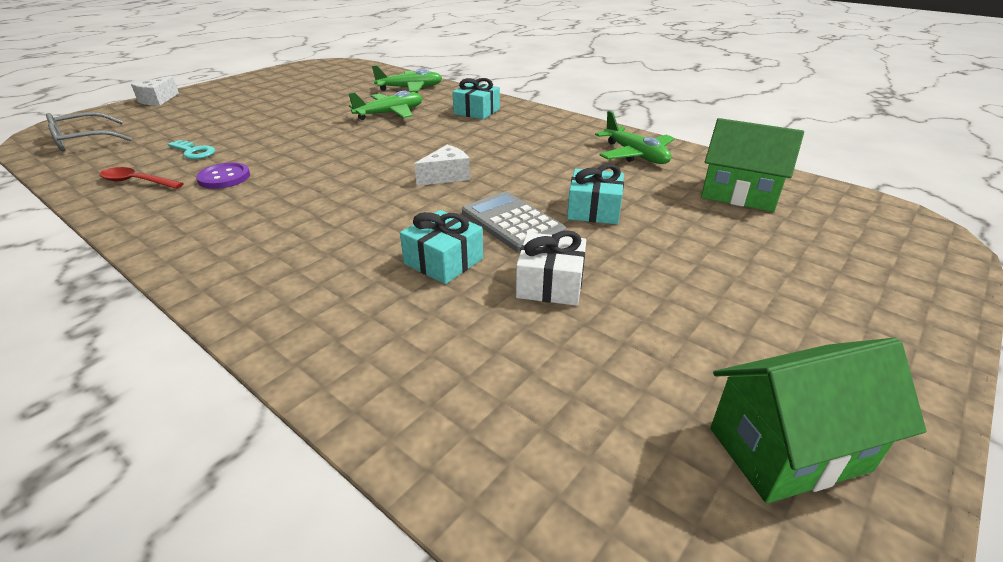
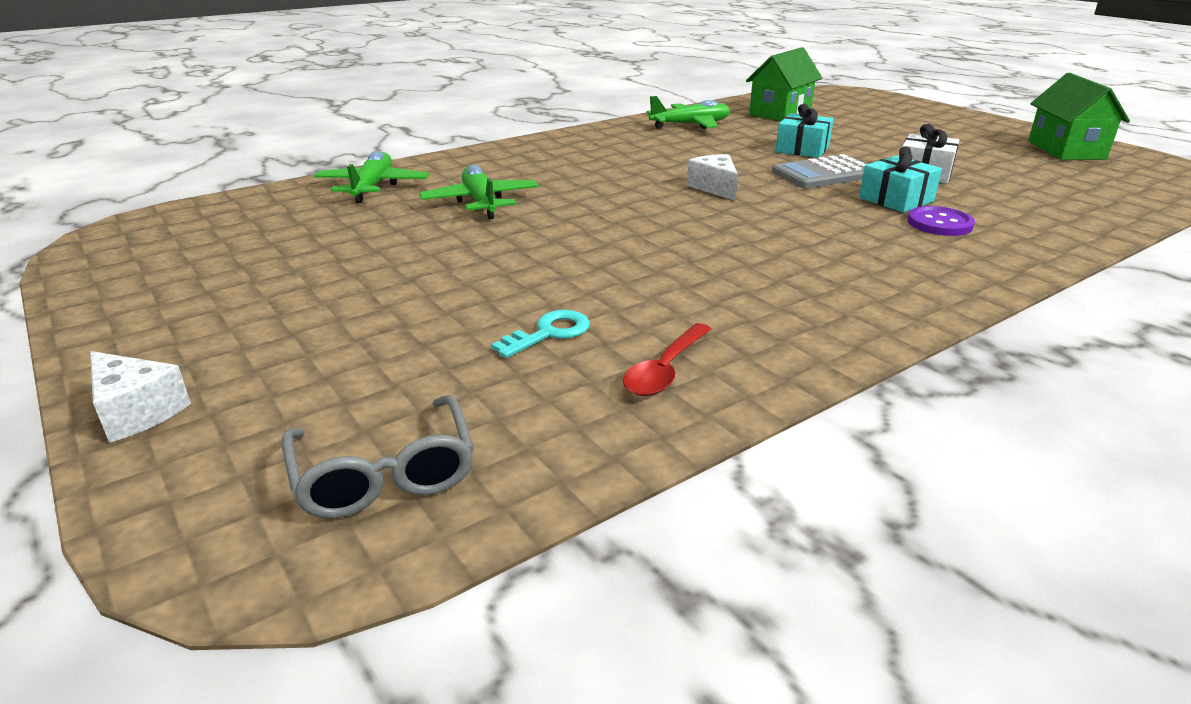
camera: 75 degrees left, 5 degrees down
(224, 177) = (674, 301): purple button -> purple button (939, 224)
(476, 111) = (517, 162): turquoise gift -> none

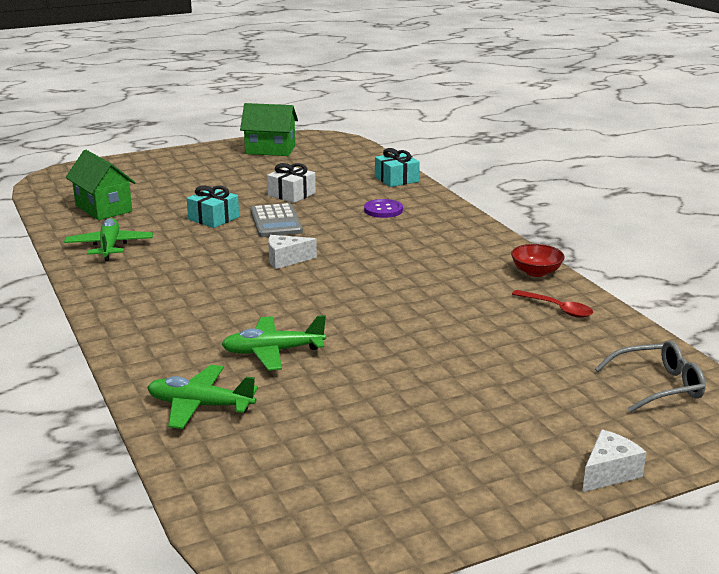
camera: 80 degrees left, 5 degrees down
(549, 333) = (514, 337): turquoise key -> none
(807, 348) = (536, 272): none -> red bowl
(896, 199) = (338, 212): turquoise gift -> turquoise gift (396, 179)

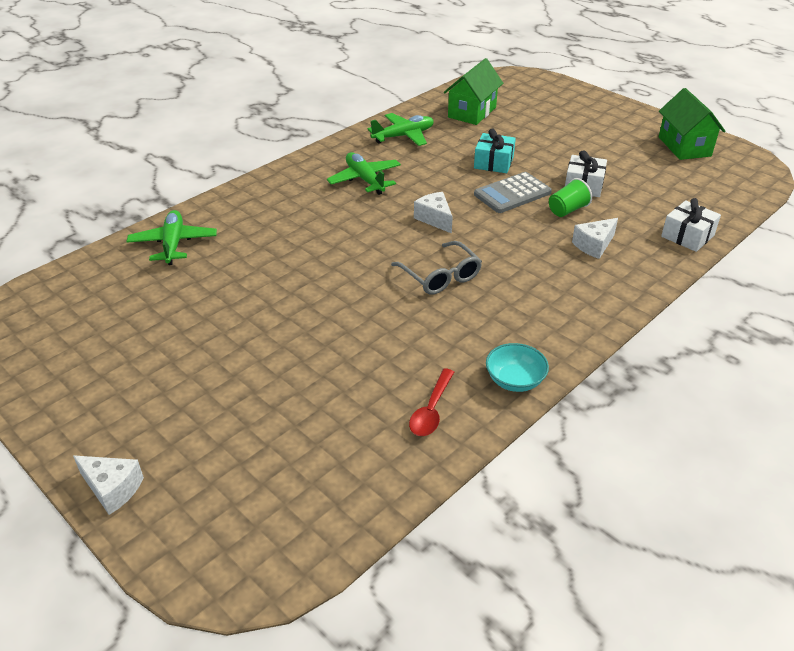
camera: 70 degrees right, 15 degrees up
(273, 352) = (264, 254): green plane -> green plane (365, 180)
(323, 208) = (567, 210): none -> green cup
(383, 210) = (594, 245): purple button -> white cheese
(396, 179) = (687, 236): turquoise gift -> white gift
(536, 272) = (514, 380): red bowl -> turquoise bowl
(658, 386) = (286, 513): grey glasses -> grey glasses (440, 276)

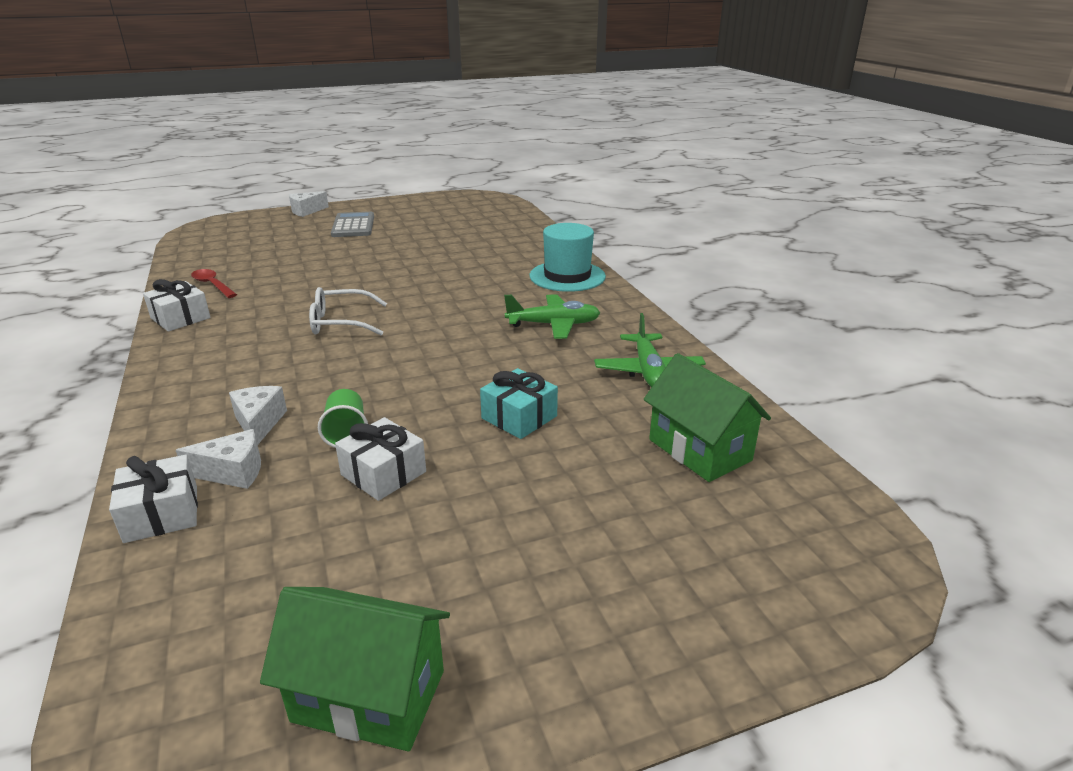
camera: 115 degrees right, 10 degrees down
(173, 244) = (521, 240): green plane -> none
(263, 195) = (567, 276): none -> turquoise hat
(434, 219) = (434, 343): white cheese -> white cheese (233, 472)
(440, 276) = (341, 322): grey glasses -> white glasses
(512, 193) = (429, 405): grey calculator -> grey calculator (353, 226)
(514, 380) = (180, 318): turquoise bowl -> white gift

